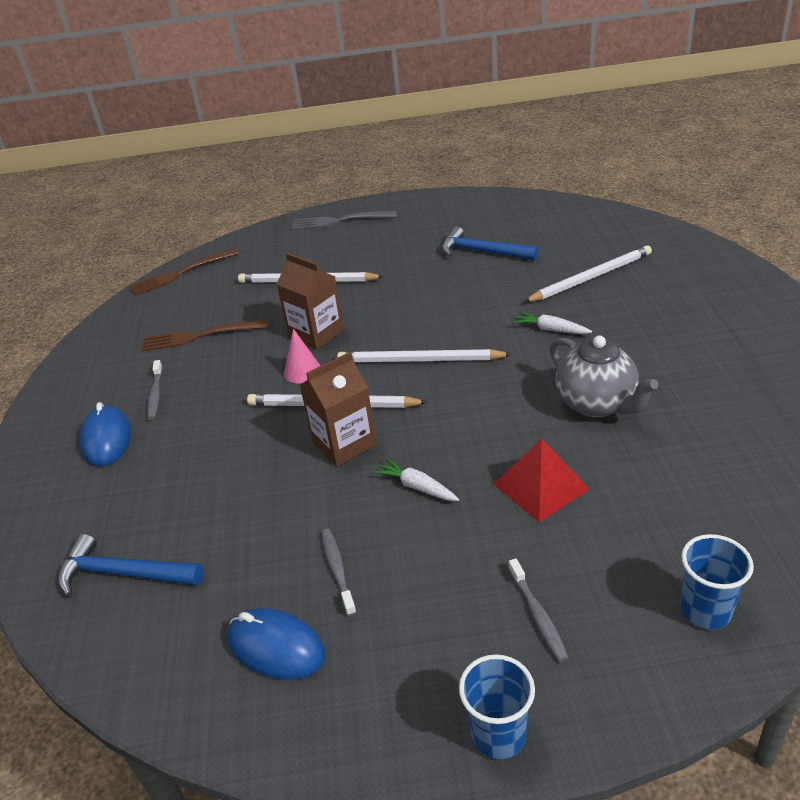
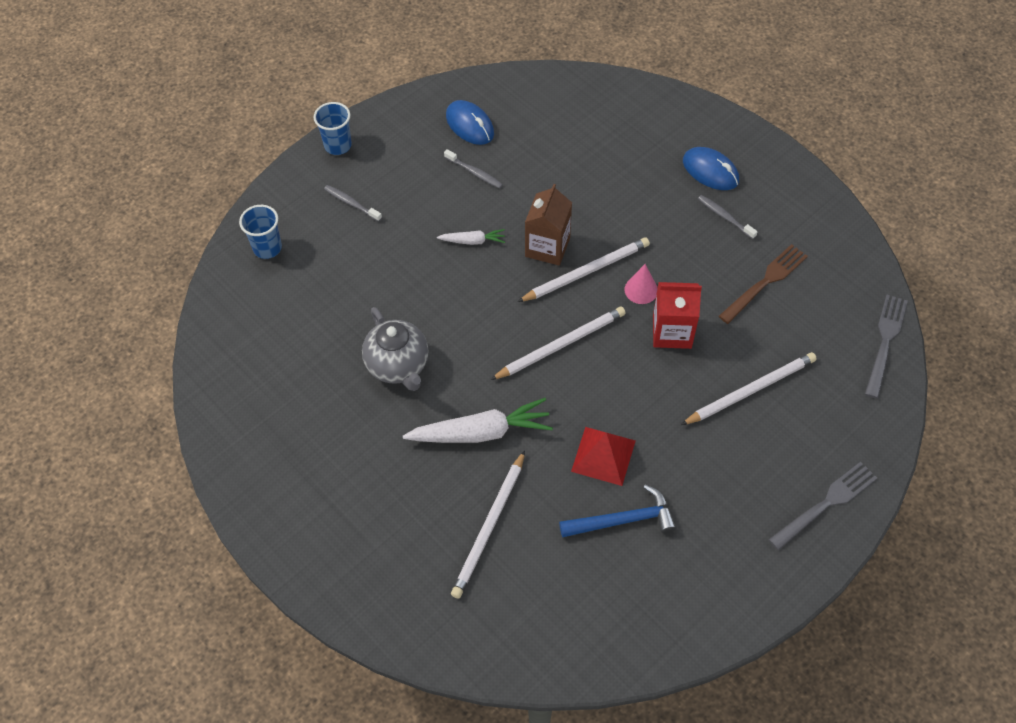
camera: 140 degrees right, 20 degrees up
(123, 573) = (589, 113): blue hammer -> none
(180, 273) = (885, 341): brown fork -> grey fork
(276, 647) = (470, 125): blue mouse -> blue mouse turned 60 degrees clockwise
(316, 334) = (672, 332): brown carton -> red carton
(541, 486) = (396, 279): red pyramid -> red pyramid (603, 456)
(551, 330) = (481, 432): white carrot -> white carrot, size x1.97
(597, 404) = (398, 366): grey teapot -> grey teapot turned 135 degrees counterclockwise

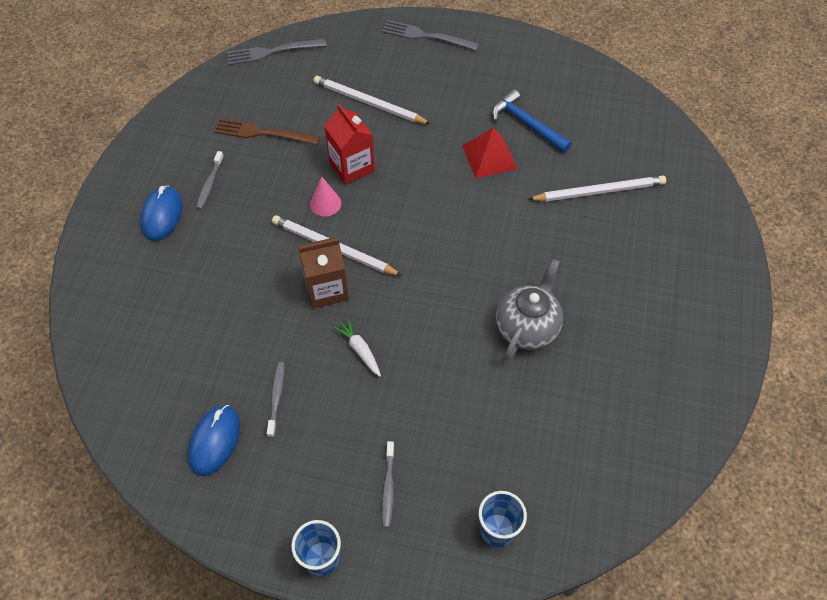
camera: 125 degrees left, 0 degrees up
(481, 432) = (535, 237): white carrot -> none
(561, 345) = (417, 228): white pencil -> none

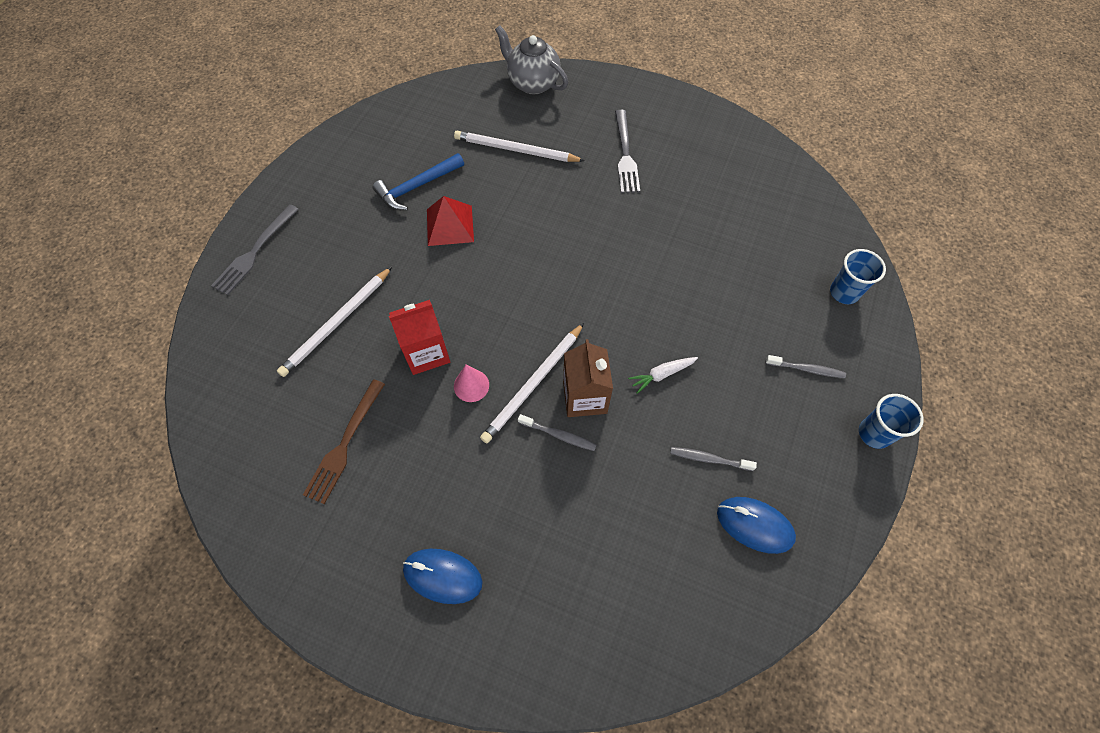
camera: 80 degrees left, 5 degrees up
(210, 184) = (408, 513): grey toothbrush -> grey toothbrush (559, 435)
(271, 52) = (208, 422): grey fork -> grey fork (625, 155)
(527, 327) = (654, 234): grey teapot -> grey teapot (532, 83)
(599, 191) = (515, 150): white pencil -> white pencil turned 75 degrees counterclockwise

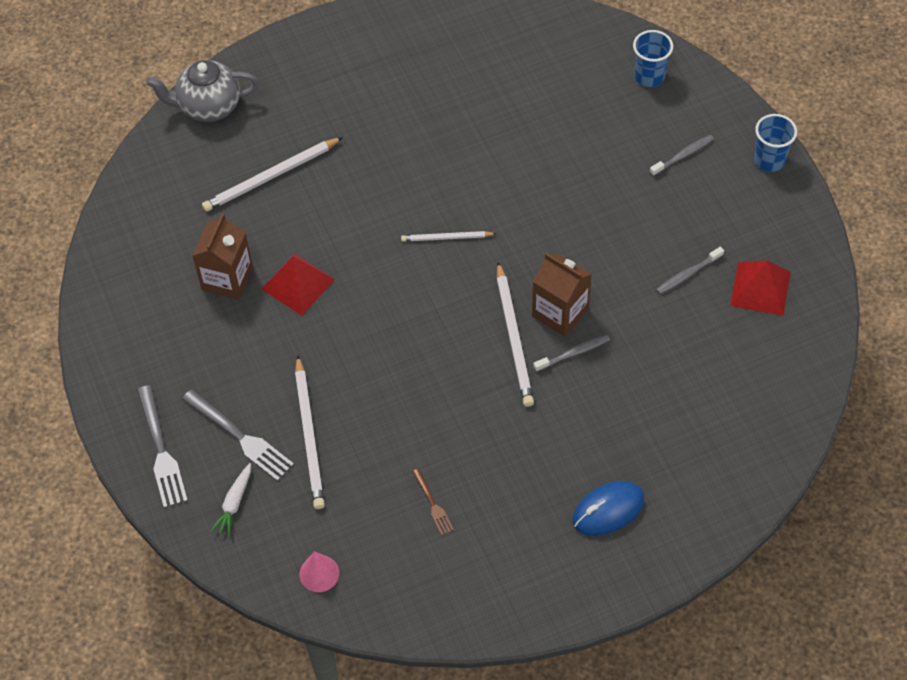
camera: 45 degrees left, 5 degrees down
(344, 445) = (433, 504): brown fork -> brown fork, size x0.54
(417, 187) = (227, 279): blue hammer -> brown carton
(426, 352) = (408, 390): red carton -> none
(471, 385) = (471, 380): pink cone -> pink cone (319, 573)
(572, 278) = (446, 238): none -> white pencil
(625, 155) = (367, 104): grey fork -> grey fork (241, 437)
(662, 374) = (593, 248): white carrot -> white carrot (234, 503)
(754, 525) = (760, 288): blue mouse -> red pyramid

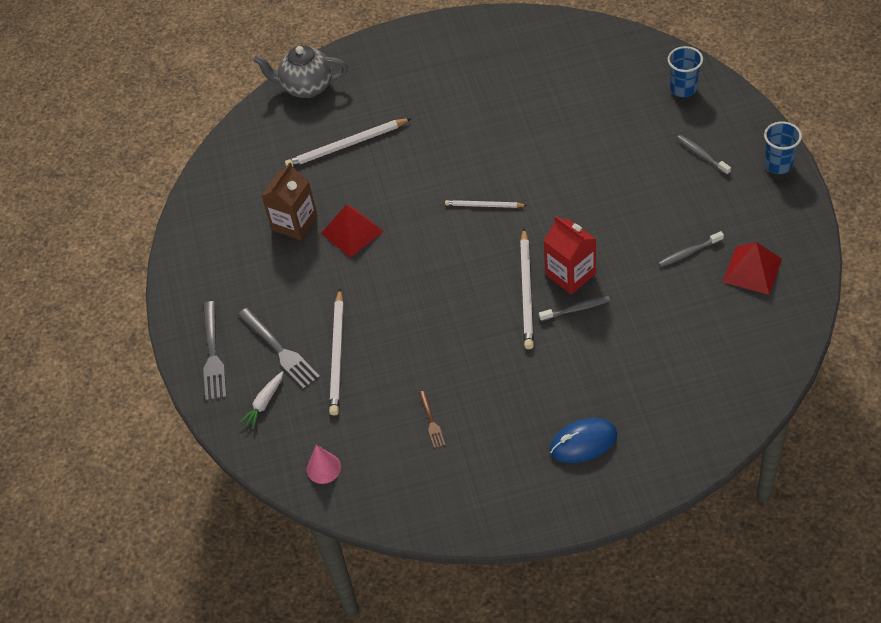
camera: 15 degrees right, 5 degrees down
(560, 312) = (570, 274): brown carton -> red carton
(683, 155) = (701, 155): grey toothbrush -> grey toothbrush turned 105 degrees counterclockwise

